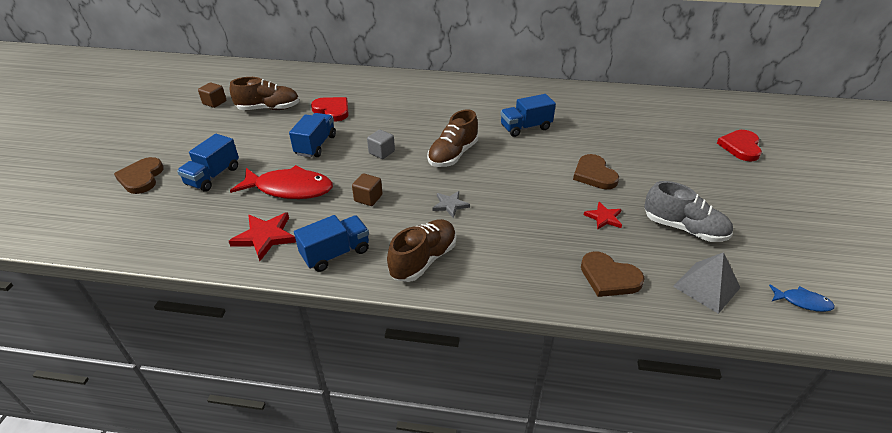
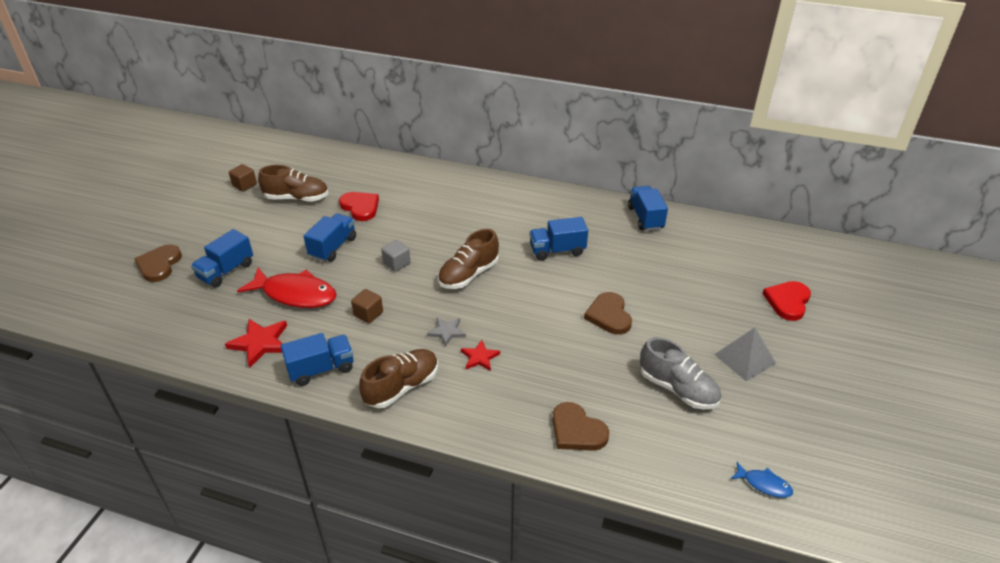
camera: 10 degrees right, 0 degrees up
(590, 96) = (645, 218): none -> blue truck
(604, 217) = (599, 366): red star -> red star (479, 357)
(706, 286) = (671, 454): grey pyramid -> grey pyramid (744, 358)

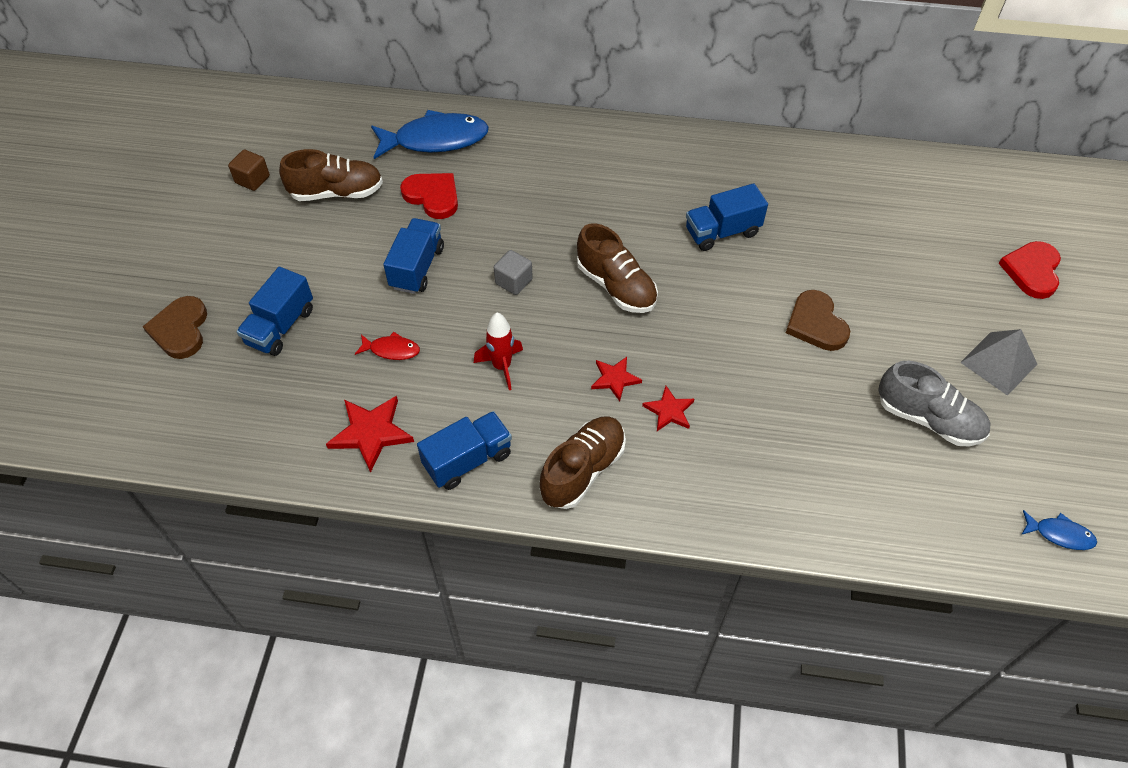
camera: 10 degrees left, 15 degrees up
(295, 294) = (391, 350): red fish -> red fish, size x0.47
(368, 314) = (502, 366): brown cube -> red rocket
(375, 175) = (435, 140): none -> blue fish
(447, 332) = (615, 379): grey star -> red star
(468, 275) = (616, 286): brown shoe -> brown shoe turned 75 degrees counterclockwise
(577, 430) = (821, 497): brown heart -> none
(645, 218) = (823, 165): blue truck -> none

